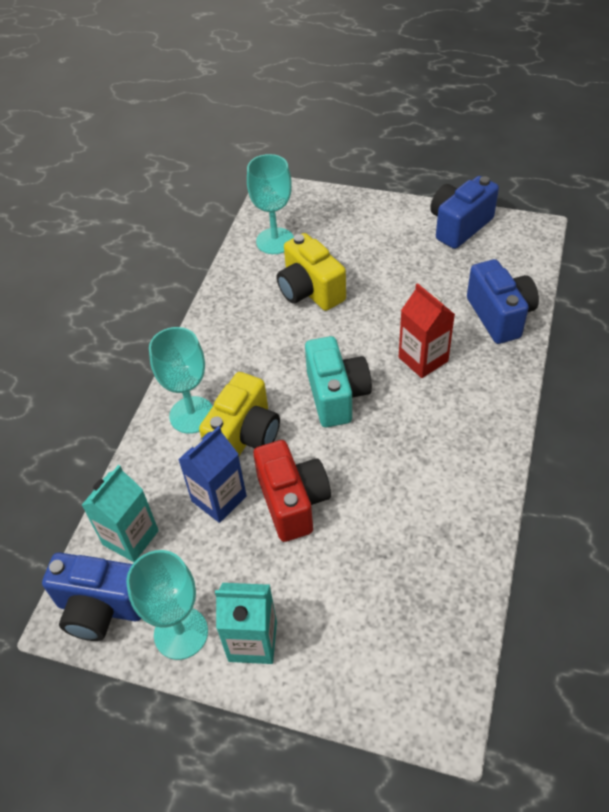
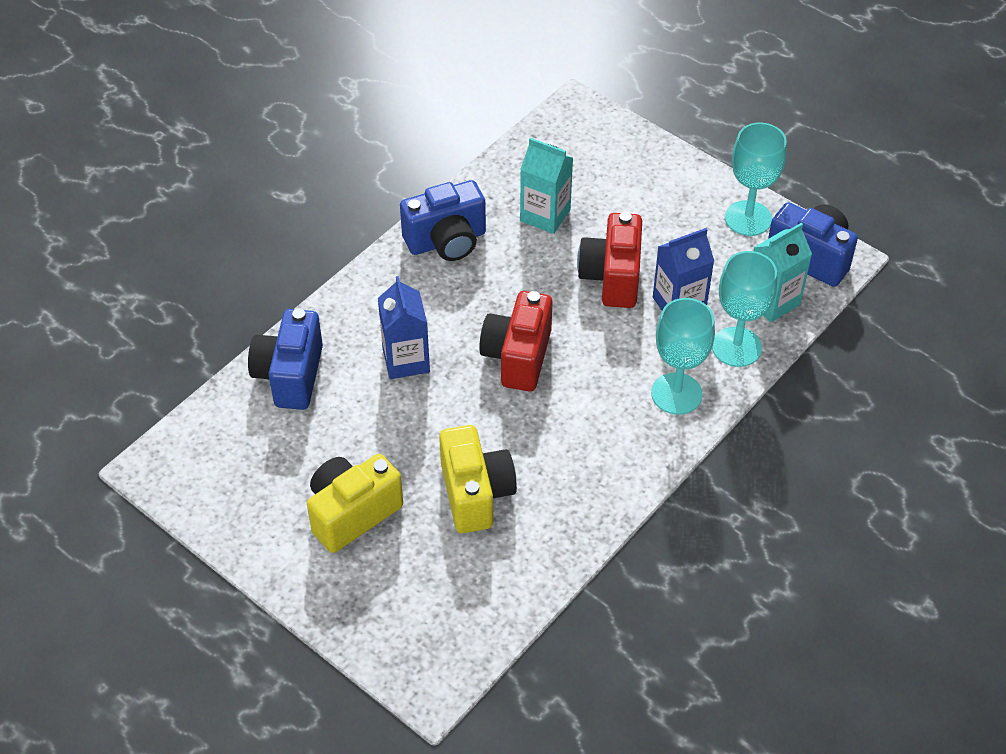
camera: 160 degrees left, 0 degrees up
(245, 436) = (630, 351): yellow camera -> yellow camera (352, 513)
(252, 641) = (692, 194): turquoise carton -> turquoise carton (545, 215)
(275, 241) = (478, 592): turquoise goblet -> turquoise goblet (736, 347)
(336, 396) = (518, 357): turquoise camera -> red camera
(423, 359) = (406, 360): red carton -> blue carton
(459, 226) = (234, 513): blue camera -> blue camera (446, 241)

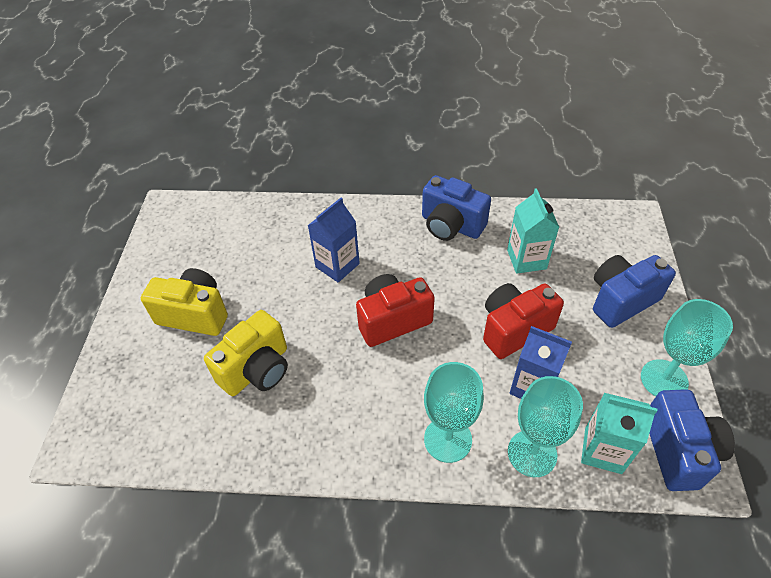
camera: 55 degrees right, 0 degrees up
(290, 375) = (279, 221): blue camera -> blue camera (621, 300)

